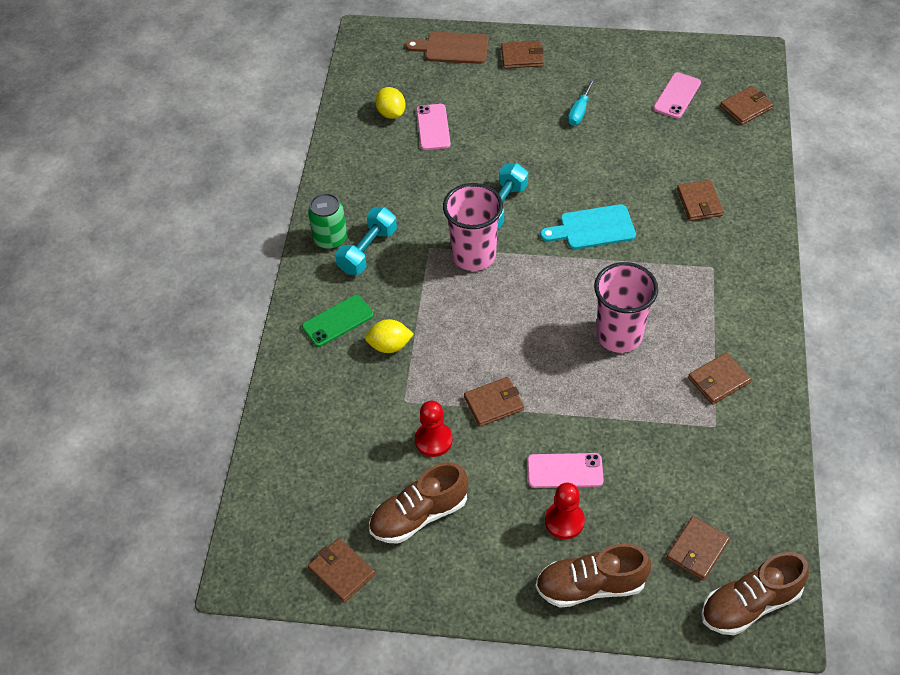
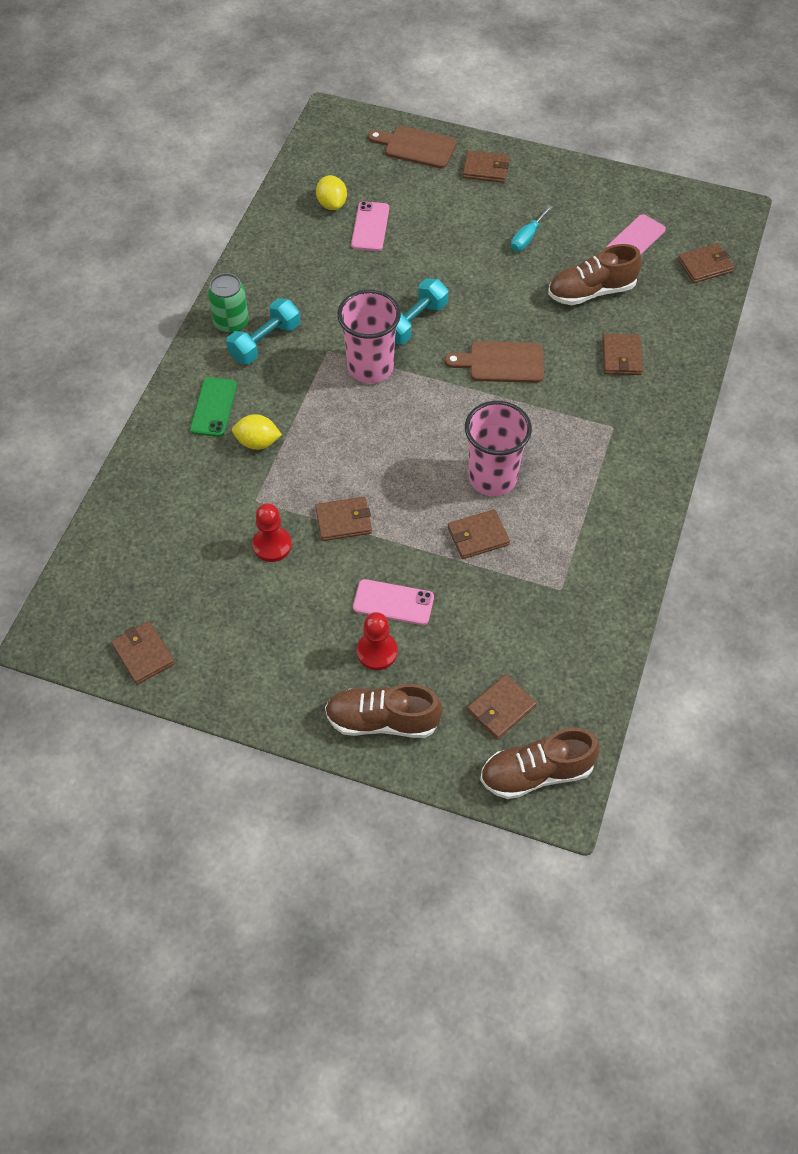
camera: 10 degrees right, 5 degrees up
(337, 321) = (213, 407): green phone -> green phone turned 60 degrees counterclockwise
(419, 515) = (235, 616): brown shoe -> brown shoe (591, 291)
(593, 228) = (501, 362): turquoise cutting board -> brown cutting board
(718, 380) = (580, 544): brown wallet -> brown wallet (478, 536)

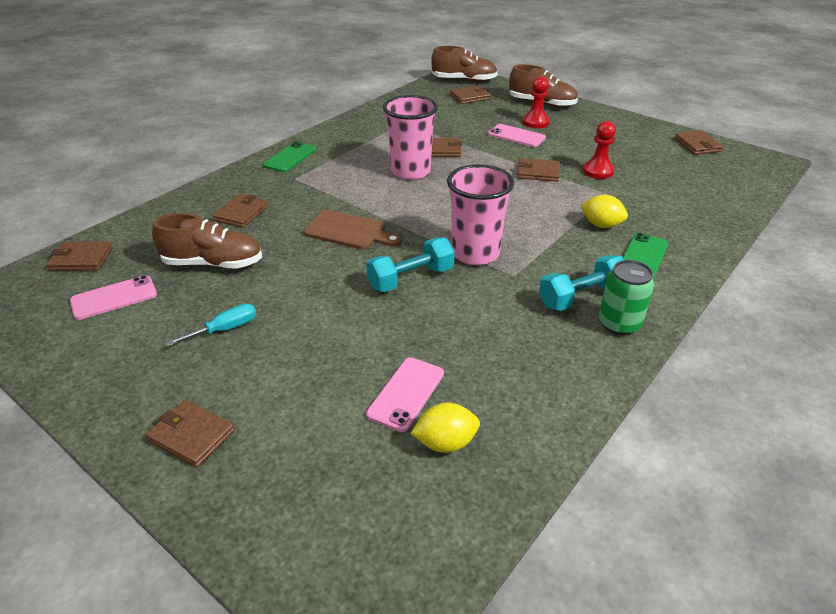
camera: 160 degrees left, 20 degrees down
(332, 204) = (445, 443): yellow lemon -> yellow lemon turned 75 degrees clockwise
(416, 147) = (262, 510): brown cutting board -> none
(648, 463) = (290, 157): none -> green phone

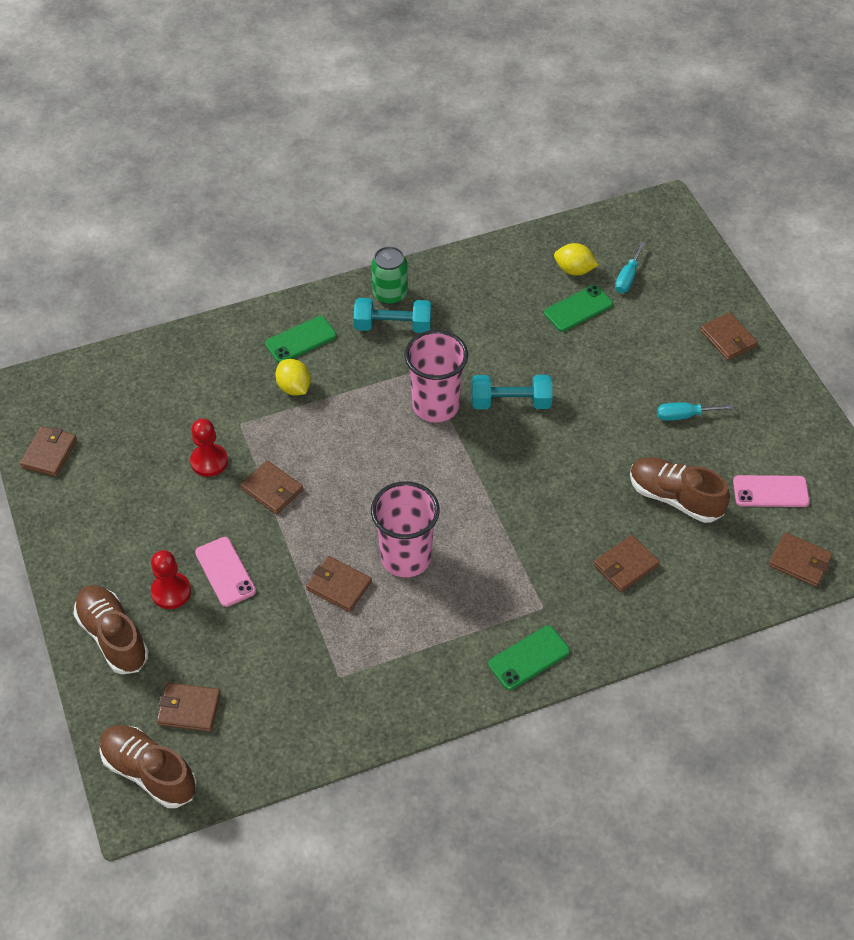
camera: 150 degrees left, 15 degrees up
(349, 231) = (530, 486): brown cutting board -> none
(367, 465) = (627, 278): none -> turquoise screwdriver
(406, 393) = (578, 309): pink phone -> green phone

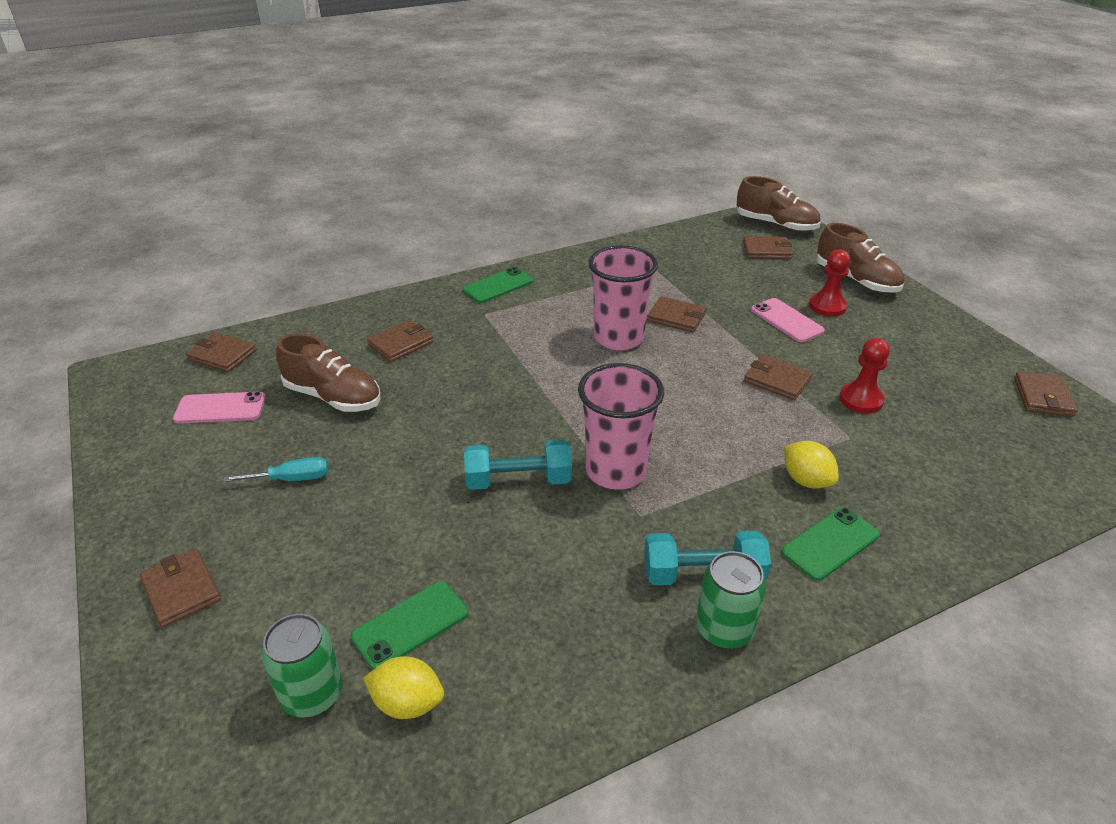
camera: 175 degrees right, 15 degrees down
(627, 278) = (312, 694): turquoise screwdriver -> green can

